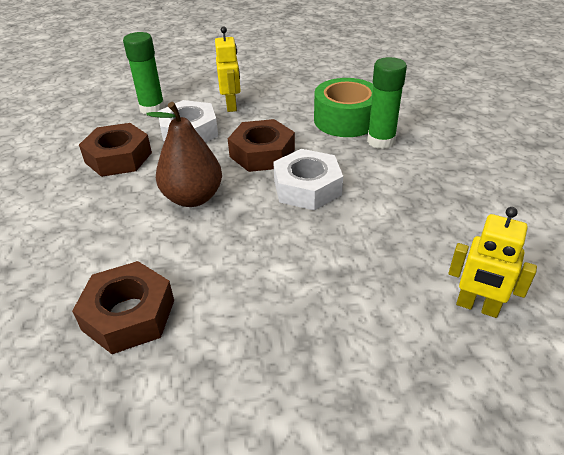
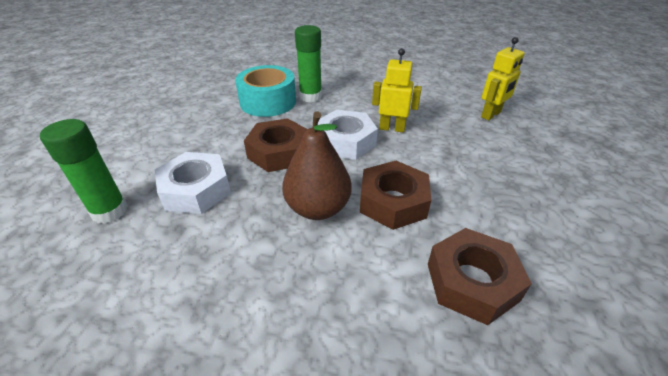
camera: 70 degrees left, 0 degrees up
(118, 157) = (193, 258): brown nut -> brown nut (393, 202)
(231, 105) = (176, 152): yellow robot -> yellow robot (392, 128)
(345, 120) = (268, 102): green tape -> turquoise tape

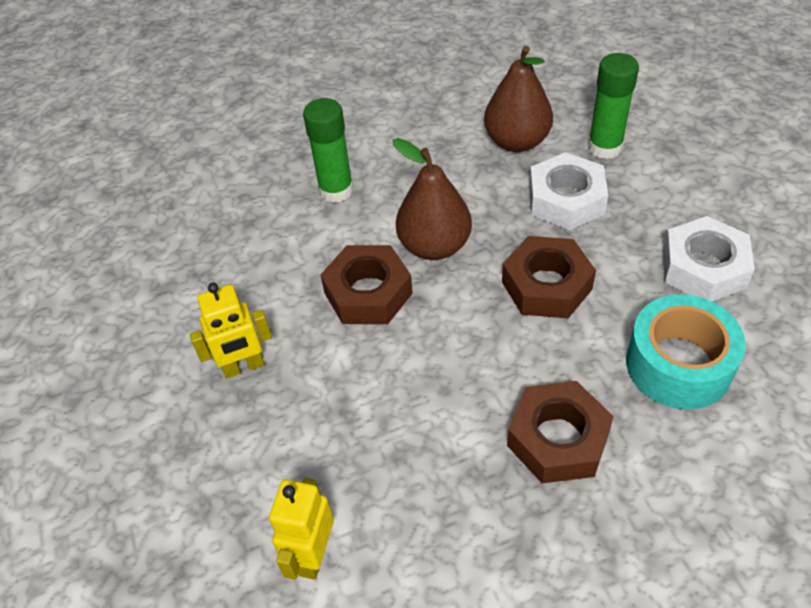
camera: 150 degrees right, 10 degrees up
(149, 259) = (516, 141): none -> brown pear
(310, 96) = (636, 419): green glue stick -> green glue stick (336, 190)
(345, 141) = (488, 349): white nut -> white nut (703, 268)
(392, 128) = (449, 415): yellow robot -> yellow robot (243, 367)
(471, 281) = (260, 255): brown nut -> brown nut (558, 439)

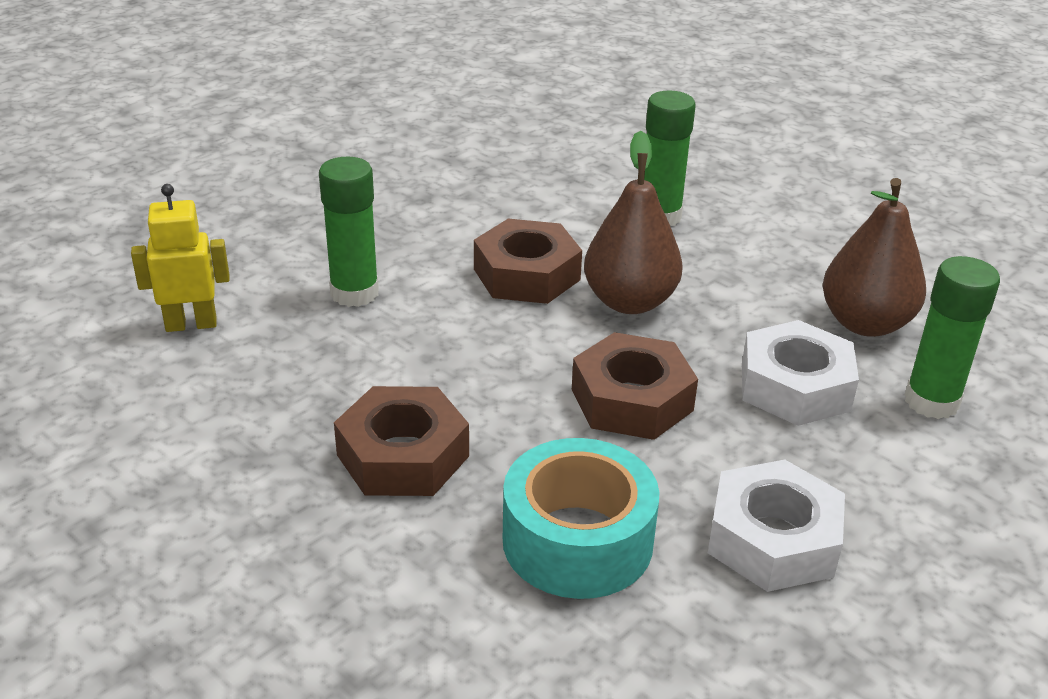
camera: 60 degrees right, 15 degrees down
(243, 367) = (383, 227): yellow robot -> none
(331, 414) = (354, 293): none -> green glue stick

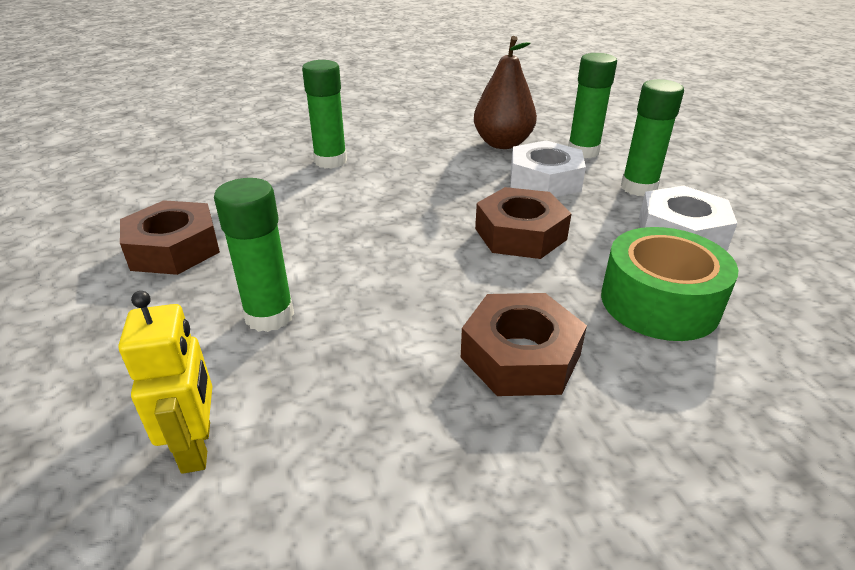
camera: 60 degrees left, 0 degrees up
(191, 324) = (197, 447): yellow robot -> yellow robot turned 150 degrees clockwise
(527, 274) = (339, 227): brown nut -> brown nut (174, 248)
(577, 541) = (659, 302): turquoise tape -> green tape
(629, 301) = (413, 201): brown pear -> none
(869, 478) = (638, 188): none -> green glue stick

